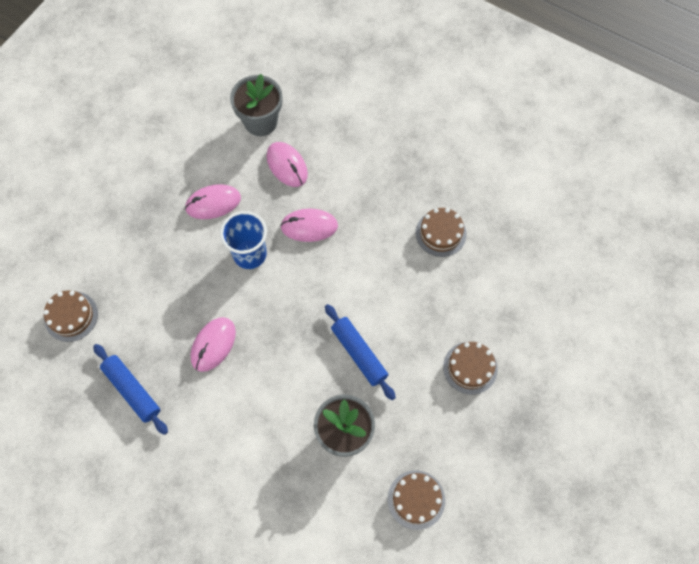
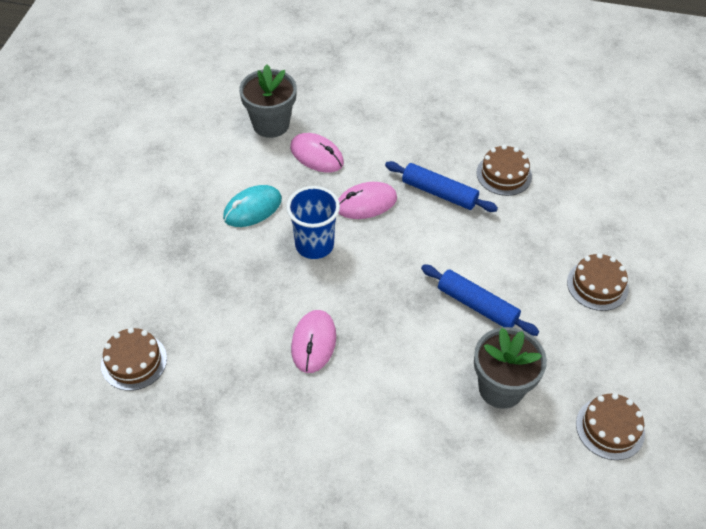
camera: 20 degrees left, 15 degrees down
(132, 390) = (240, 417): blue rolling pin -> blue rolling pin (439, 193)
(213, 203) = (252, 208): pink mouse -> turquoise mouse

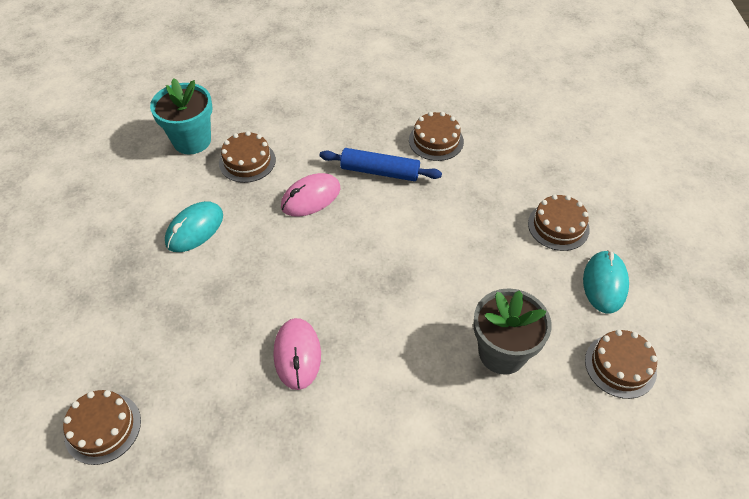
camera: 15 degrees left, 0 degrees up
(271, 124) = (192, 140): grey flower pot -> turquoise flower pot
(314, 245) = (270, 252): blue cup -> none
(316, 155) = (247, 161): pink mouse -> brown cake
(477, 305) = (451, 274): blue rolling pin -> none
(623, 350) = (605, 283): none -> turquoise mouse

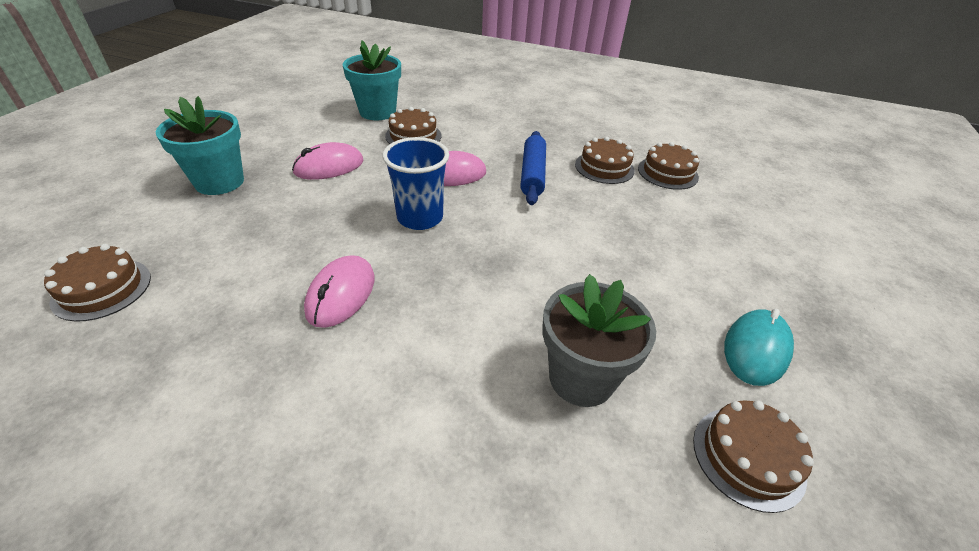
camera: 20 degrees right, 10 degrees down
(107, 285) = (219, 182): none -> turquoise flower pot
(194, 229) = (329, 167): turquoise mouse -> pink mouse
(312, 257) = (420, 218): none -> blue cup
(380, 171) = (533, 174): blue rolling pin -> blue rolling pin turned 60 degrees clockwise
(558, 226) = (713, 273): brown cake -> brown cake (667, 173)

